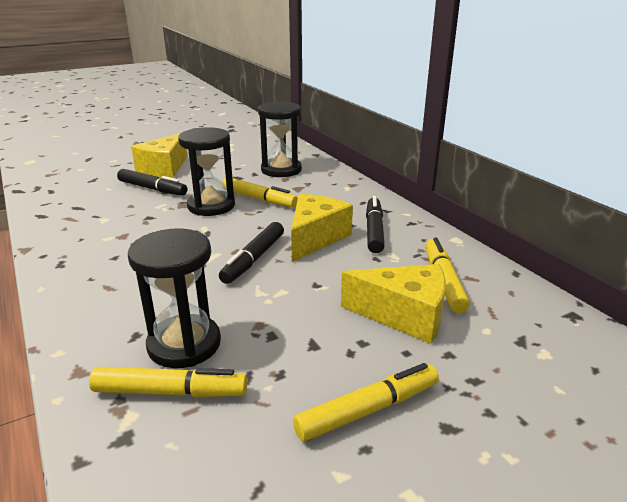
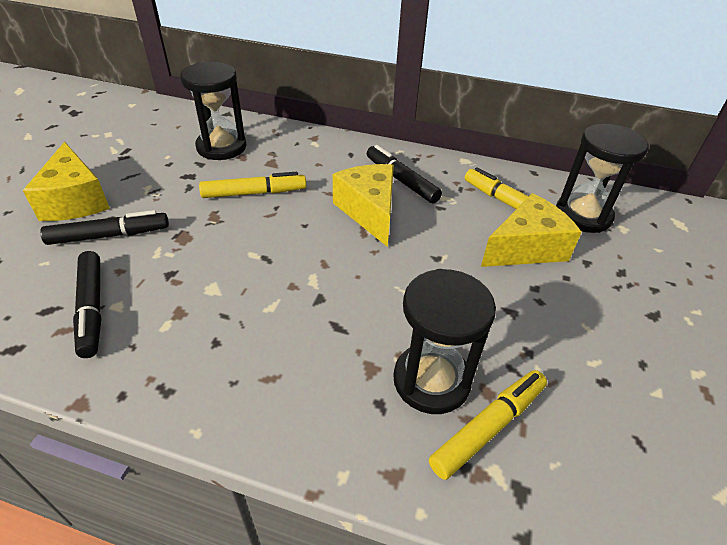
camera: 45 degrees left, 15 degrees up
(211, 206) = (218, 225): black hourglass -> black hourglass (583, 215)
(253, 259) = (353, 262): black marker -> black marker (92, 308)
(368, 410) = (608, 336): yellow marker -> none

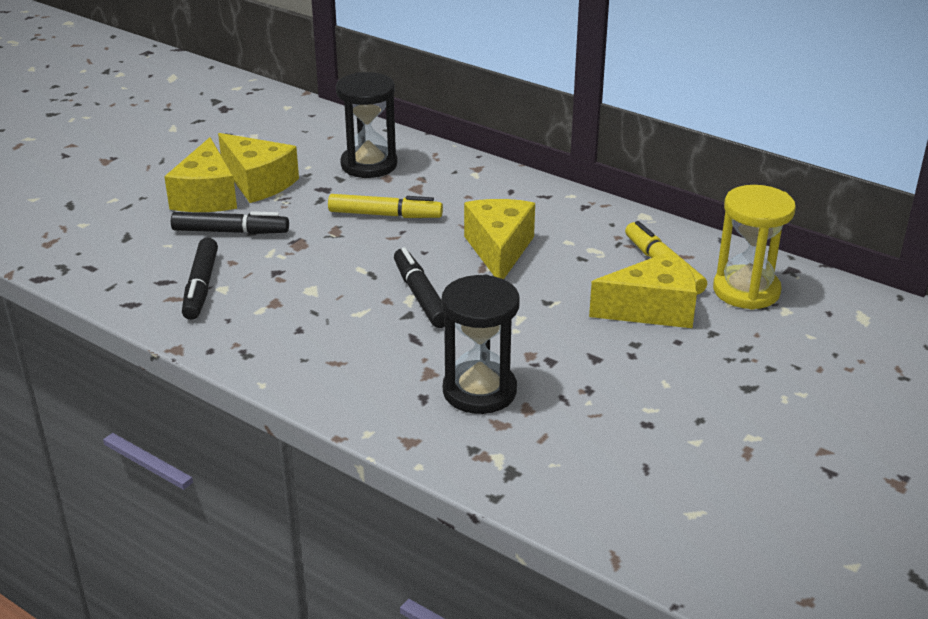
camera: 20 degrees right, 10 degrees down
(124, 178) = (258, 182): none -> yellow cheese
(401, 180) = (553, 225): black marker -> black marker (421, 295)
(488, 427) = (511, 430): yellow marker -> none
(583, 215) = (746, 291): black hourglass -> yellow hourglass

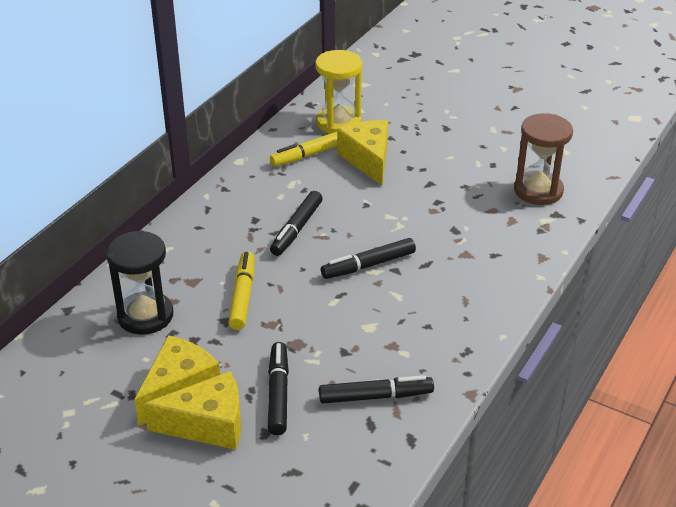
camera: 95 degrees left, 5 degrees up
(479, 391) = (480, 230): black hourglass -> none
(499, 250) = (296, 229): yellow cheese -> black marker
(575, 462) = (538, 190): none -> brown hourglass

